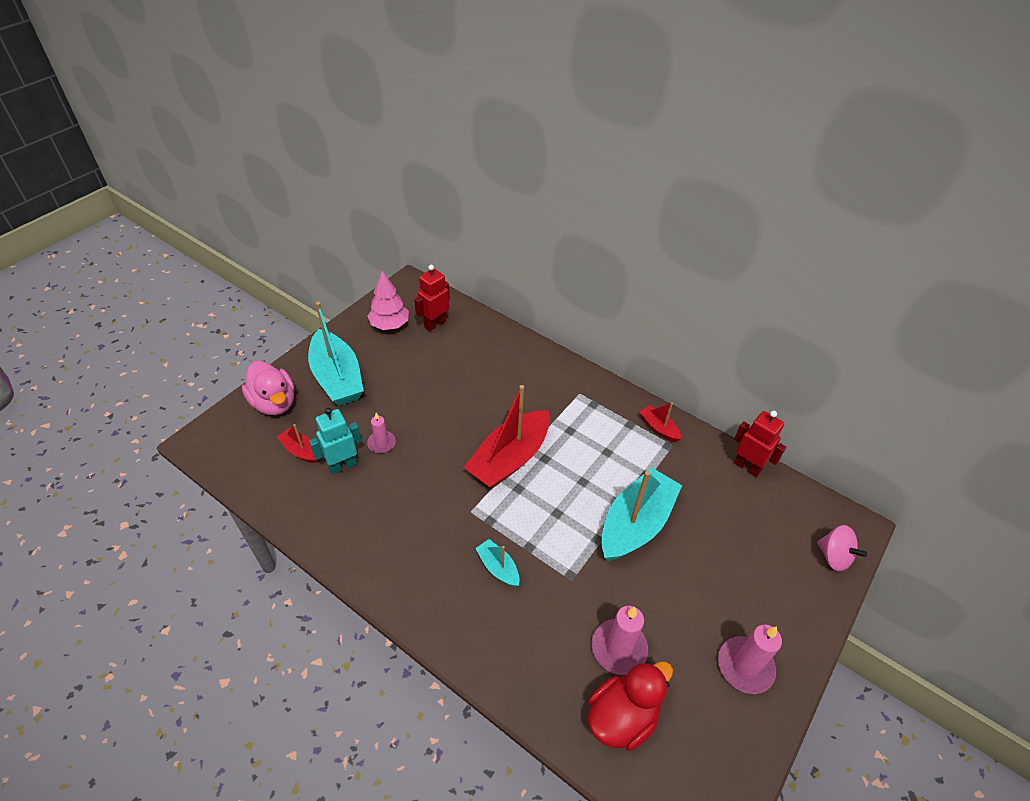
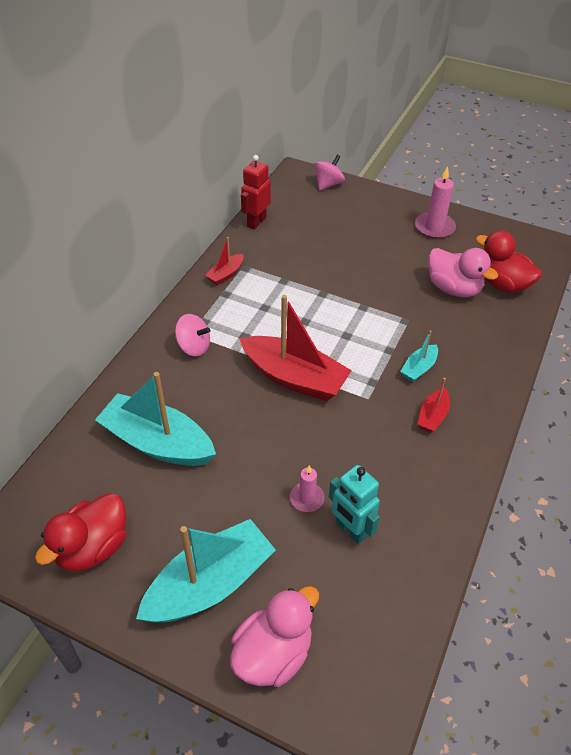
camera: 100 degrees left, 0 degrees up
(300, 450) = (343, 586): red boat -> red boat (432, 416)
(389, 325) = (92, 547): pink tree -> red duck
(435, 324) = (86, 491): red robot -> none
(562, 393) = (193, 347): none -> pink spinning top
(618, 648) = (453, 288): pink candle -> pink duck
(636, 524) = (338, 284): turquoise boat -> turquoise boat (157, 442)

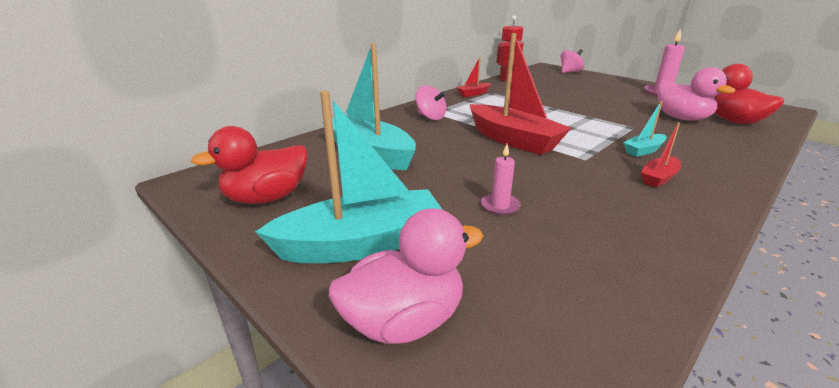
camera: 20 degrees right, 20 degrees down
(350, 530) = (545, 236): turquoise robot -> none

